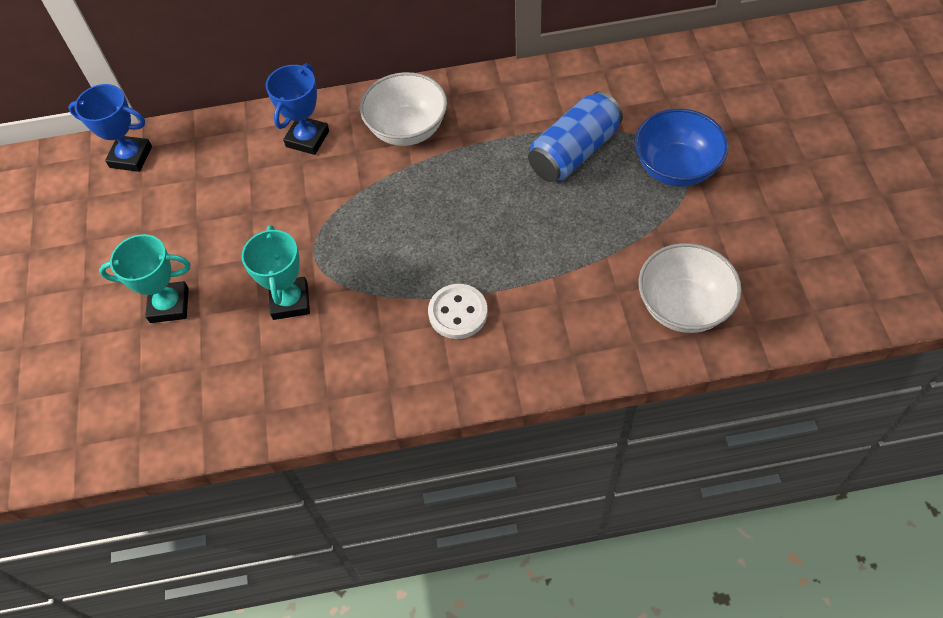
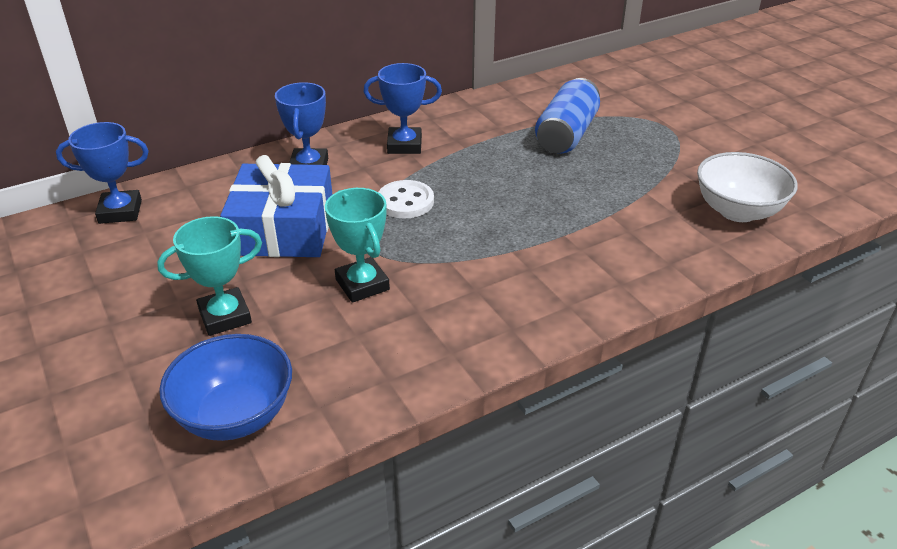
camera: 25 degrees left, 20 degrees down
(253, 215) = (283, 229): none -> blue gift
(407, 129) = (404, 145): white bowl -> blue trophy
(458, 313) = (540, 257): white button -> white button (405, 201)
(676, 168) = (659, 129): blue bowl -> blue bowl (235, 415)

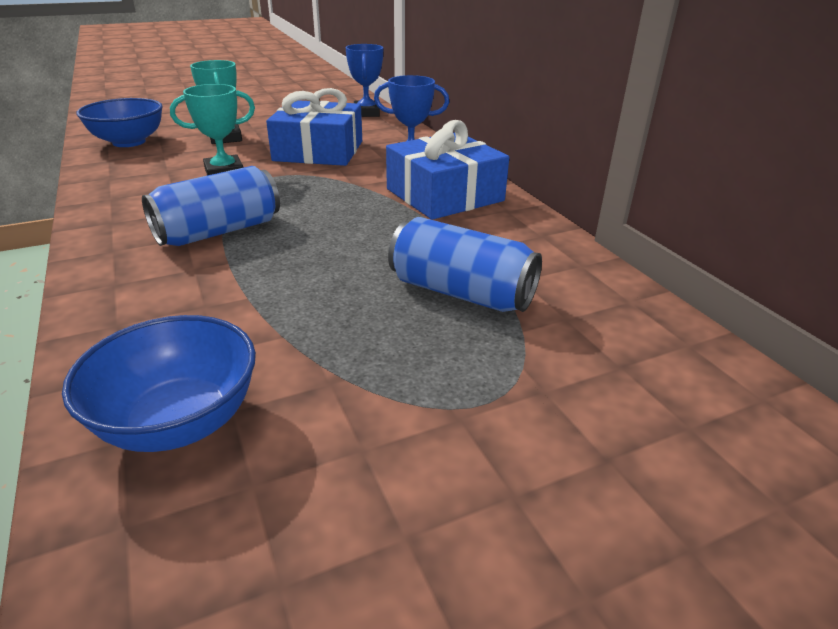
camera: 95 degrees right, 5 degrees down
(404, 145) = (444, 195): blue trophy -> blue gift
(405, 201) = (336, 191): white button -> none
(512, 252) = (219, 231): none -> blue can
(737, 211) = (179, 422): white bowl -> blue bowl

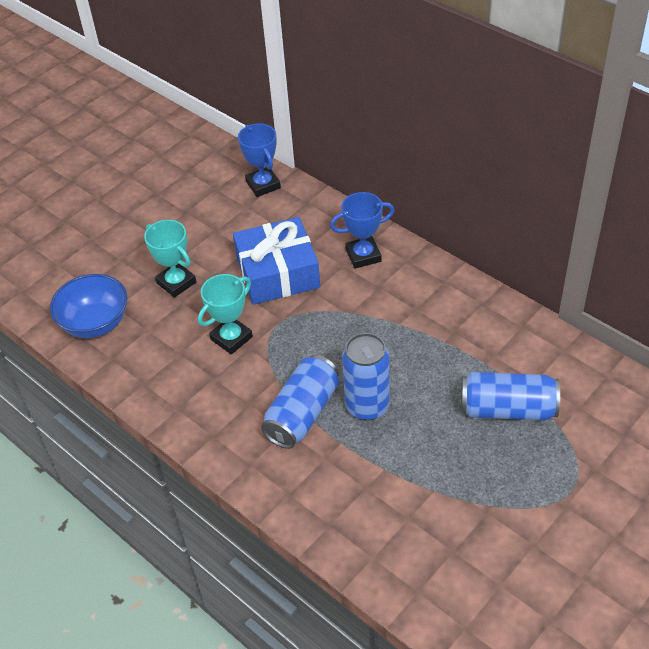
camera: 20 degrees left, 15 degrees up
(179, 422) = (434, 569): blue bowl -> none
(293, 244) = (367, 406): none -> blue can
(444, 195) = (426, 301): blue gift -> none

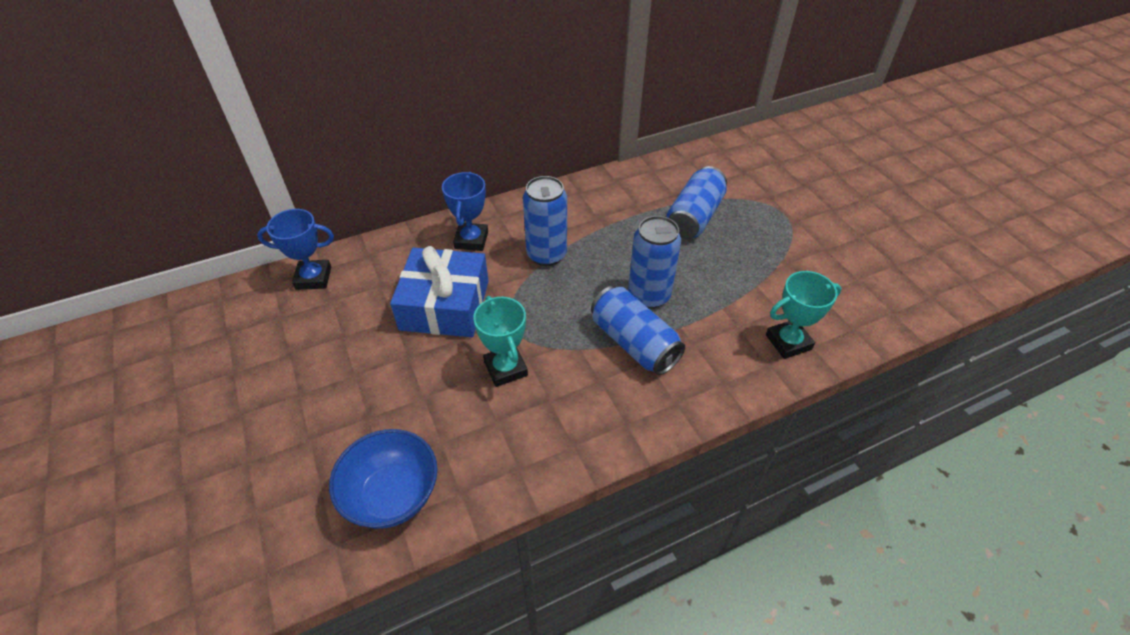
camera: 70 degrees left, 0 degrees up
(176, 283) = (391, 393): turquoise trophy -> turquoise trophy (788, 342)
(376, 313) = (546, 255): none -> blue can

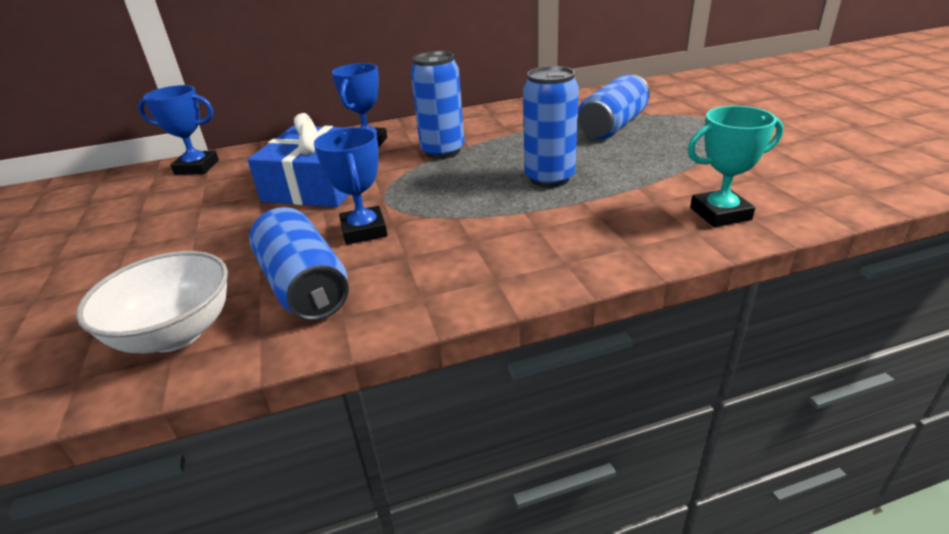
camera: 10 degrees right, 15 degrees down
(392, 495) = (176, 334): blue bowl -> white bowl
(505, 368) = (364, 231): turquoise trophy -> blue trophy
(634, 343) = (523, 213): blue can -> blue can (305, 286)

